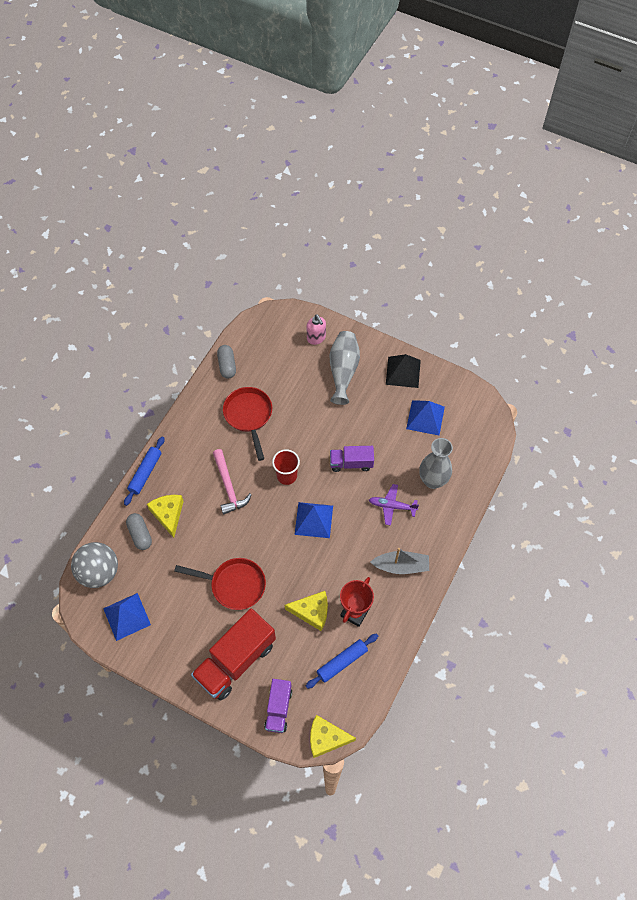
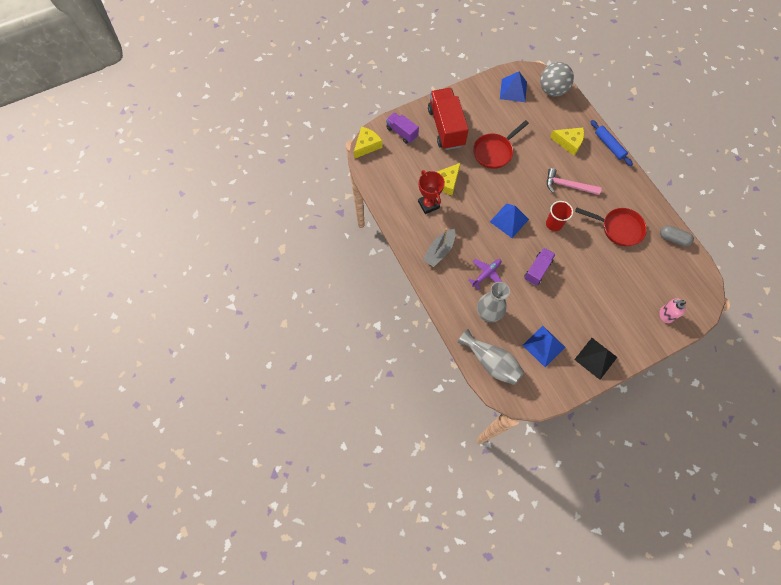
camera: 125 degrees right, 5 degrees up
(140, 534) = (564, 121): grey capsule -> none
(342, 662) = (403, 179): blue rolling pin -> none
(343, 371) = (622, 315): grey vase -> grey vase (491, 362)

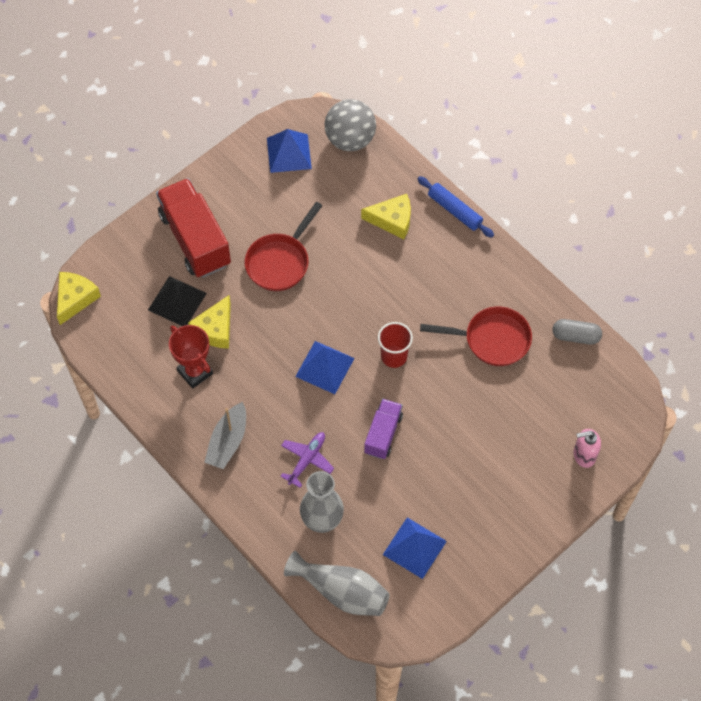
camera: 15 degrees left, 5 degrees down
(402, 132) = (126, 264): purple truck -> none
(568, 186) = (403, 290): pink hammer -> none
(595, 358) = (494, 546): black pyramid -> black pyramid (177, 301)

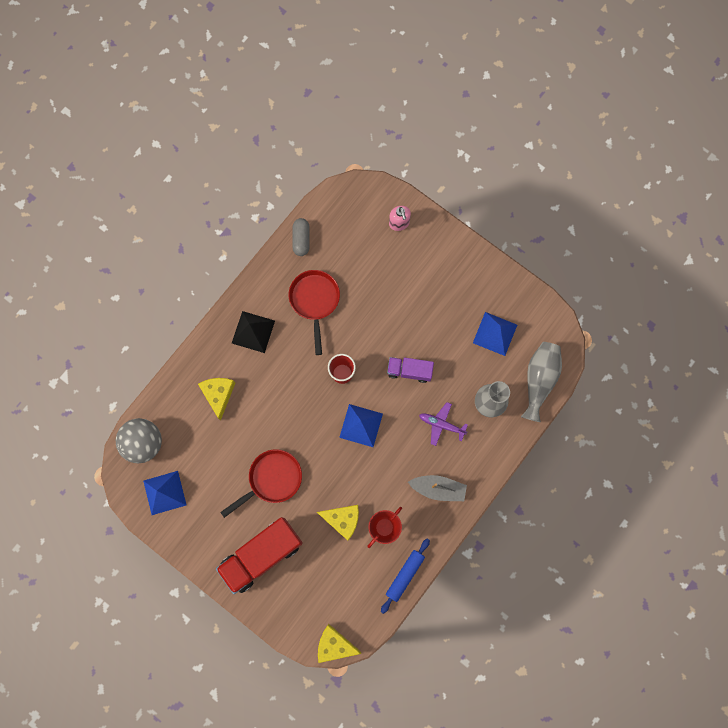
camera: 100 degrees left, 15 degrees up
(177, 301) = (322, 557): black pyramid -> black pyramid (253, 331)
(280, 262) = (272, 479): red pan -> red pan turned 60 degrees counterclockwise
(454, 210) = (201, 346): blue rolling pin -> blue rolling pin (404, 575)

